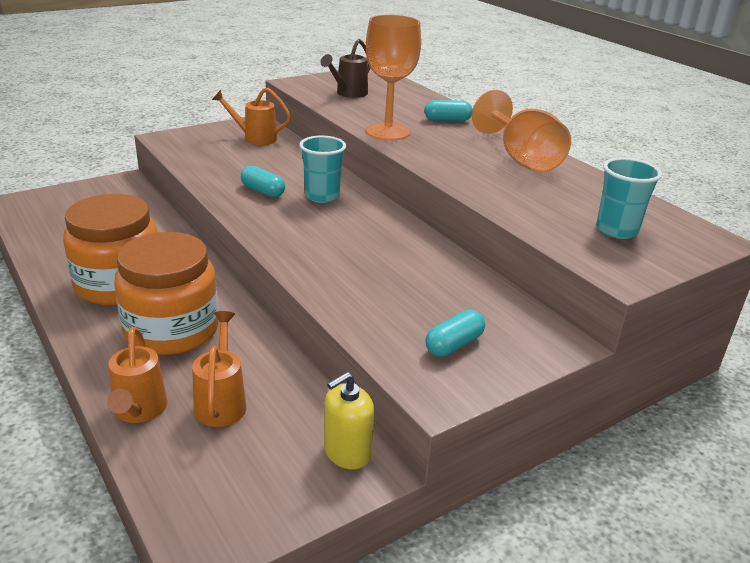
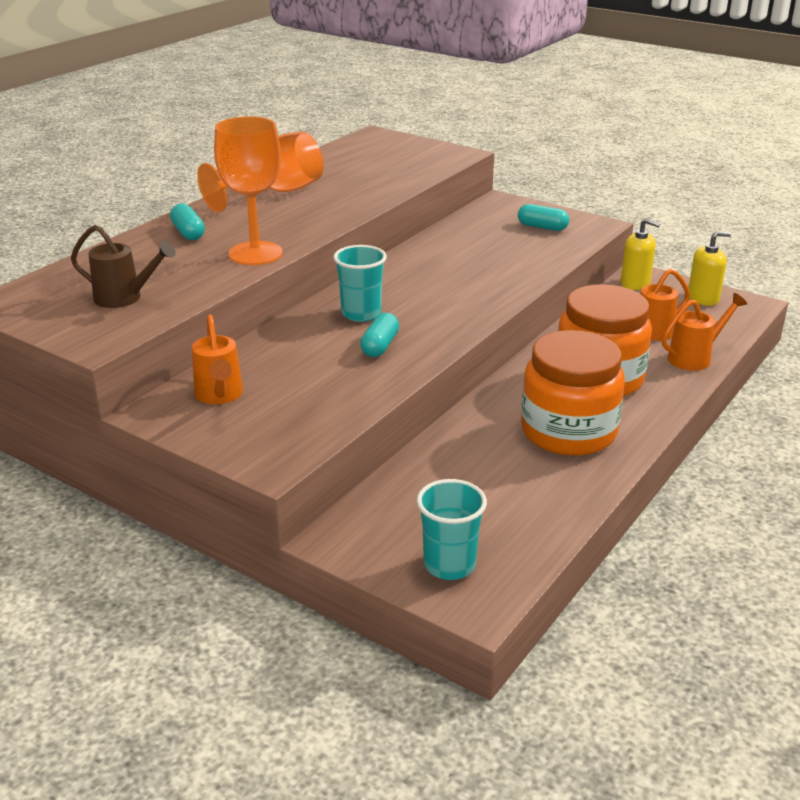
camera: 110 degrees left, 0 degrees up
(259, 501) = (703, 298): none -> yellow soap dispenser
(617, 230) = (391, 157): turquoise cup -> turquoise cup (449, 565)

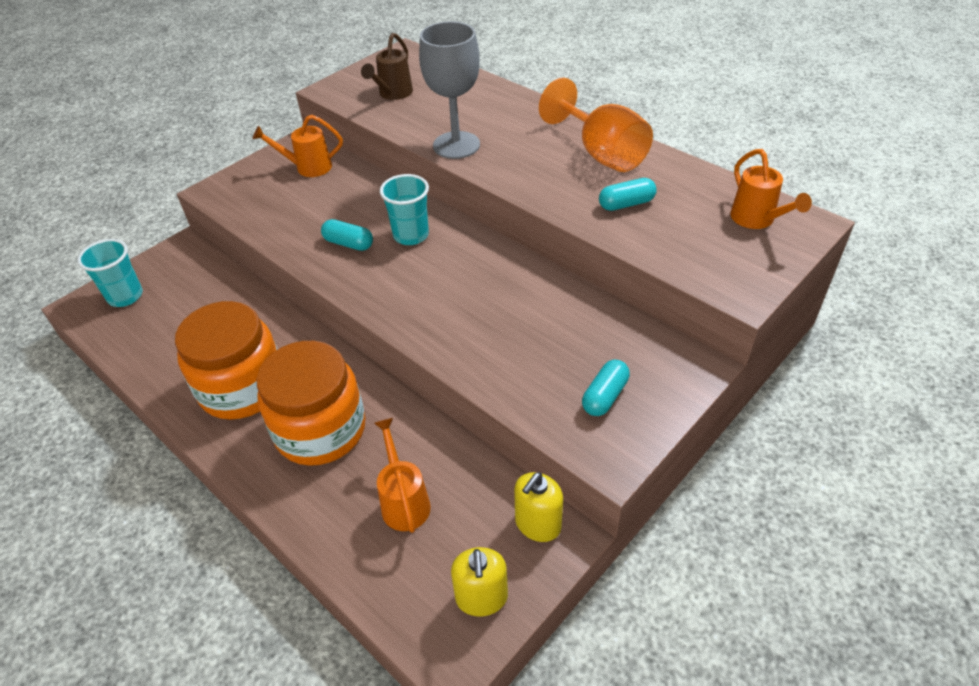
camera: 100 degrees right, 15 degrees up
(188, 233) = (509, 112): turquoise capsule -> turquoise capsule (626, 204)
(255, 253) = (456, 145): orange goblet -> grey goblet
(694, 358) = (332, 533): orange watering can -> orange watering can (756, 220)

